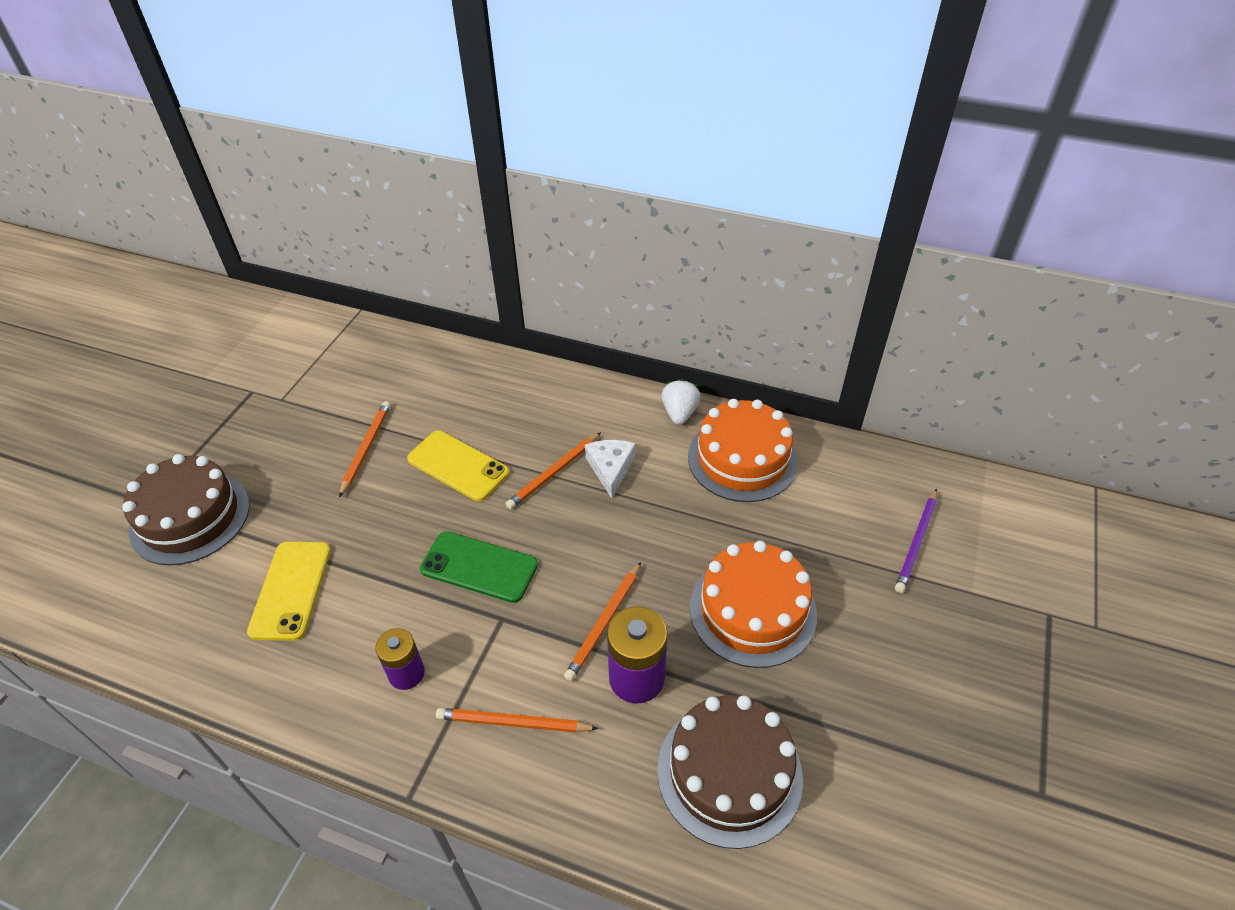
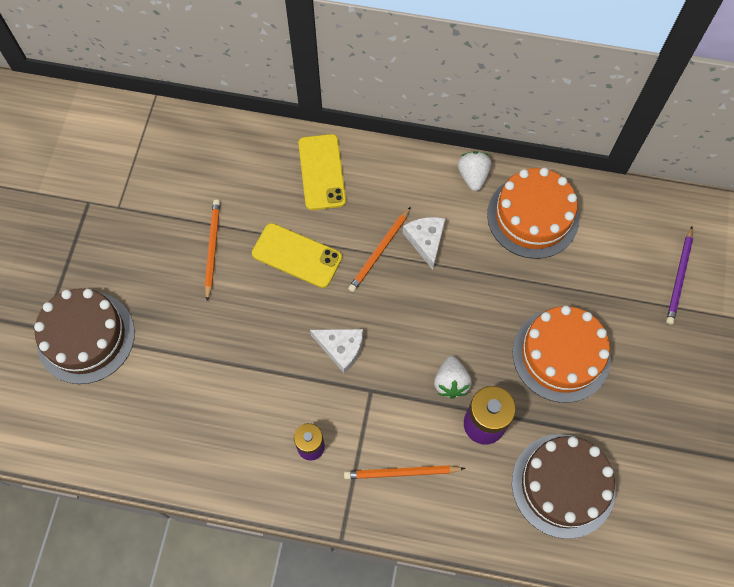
camera: 10 degrees left, 20 degrees up
(291, 590) = (196, 391): yellow phone -> yellow phone (322, 172)
(479, 567) = (341, 348): green phone -> white cheese
(604, 623) = (451, 382): orange pencil -> white strawberry

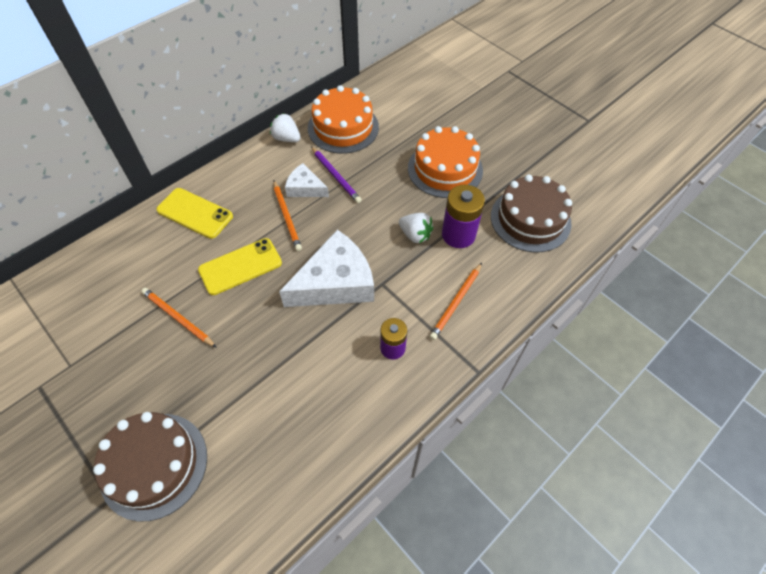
camera: 55 degrees left, 10 degrees down
(341, 348) = (335, 282): white cheese -> white cheese, size x1.89
(679, 277) = (444, 90): purple pencil -> purple pencil (336, 176)

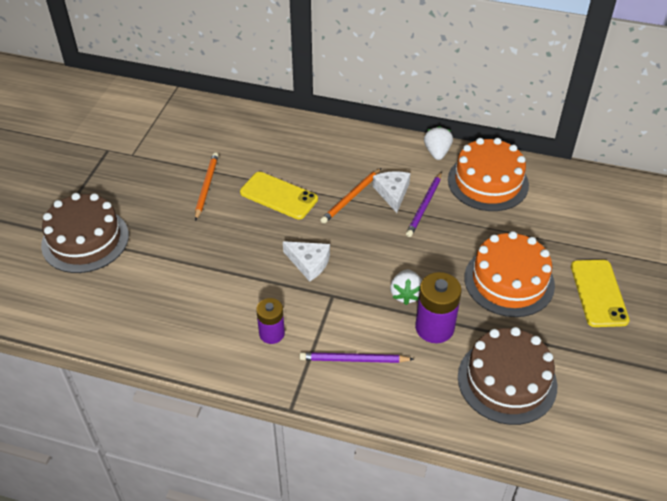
camera: 60 degrees right, 10 degrees down
(195, 213) = (307, 142): yellow phone -> yellow phone (598, 293)
(335, 282) = (309, 263): white cheese -> white cheese, size x0.53
(456, 302) = (354, 360): orange pencil -> purple pencil

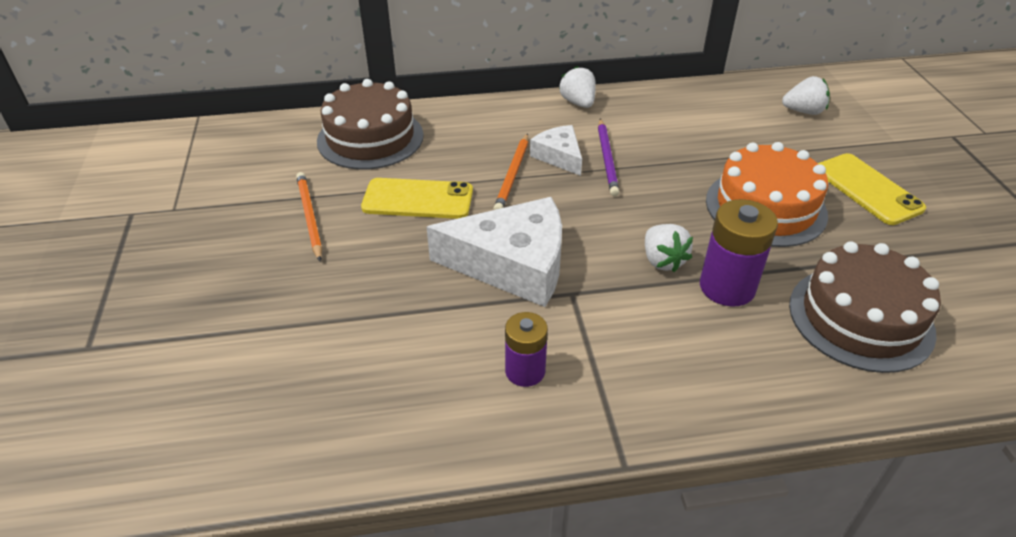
camera: 25 degrees left, 5 degrees down
(85, 240) = (155, 341): brown cake -> brown cake (370, 138)
(309, 263) = (513, 264): white cheese -> white cheese, size x1.89
(354, 360) = (660, 364): purple pencil -> none
(488, 182) = (657, 116): orange cake -> none
(607, 213) = (803, 111): none -> white strawberry

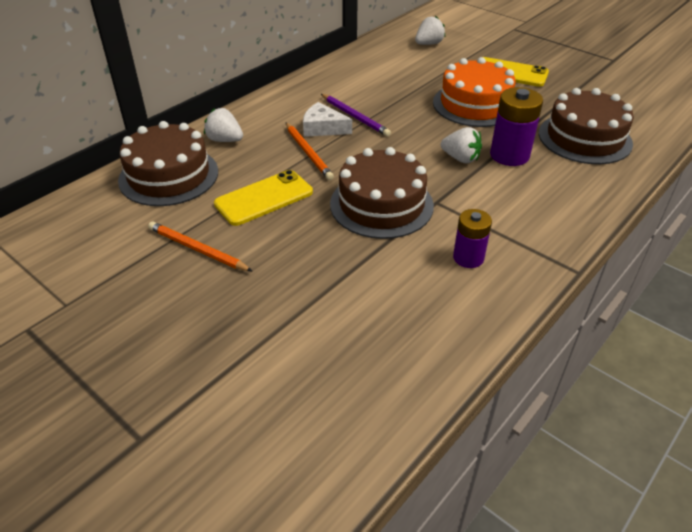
camera: 40 degrees left, 0 degrees up
(513, 264) = (381, 204): white cheese -> brown cake
(578, 103) = (291, 90): white strawberry -> white strawberry (225, 140)

